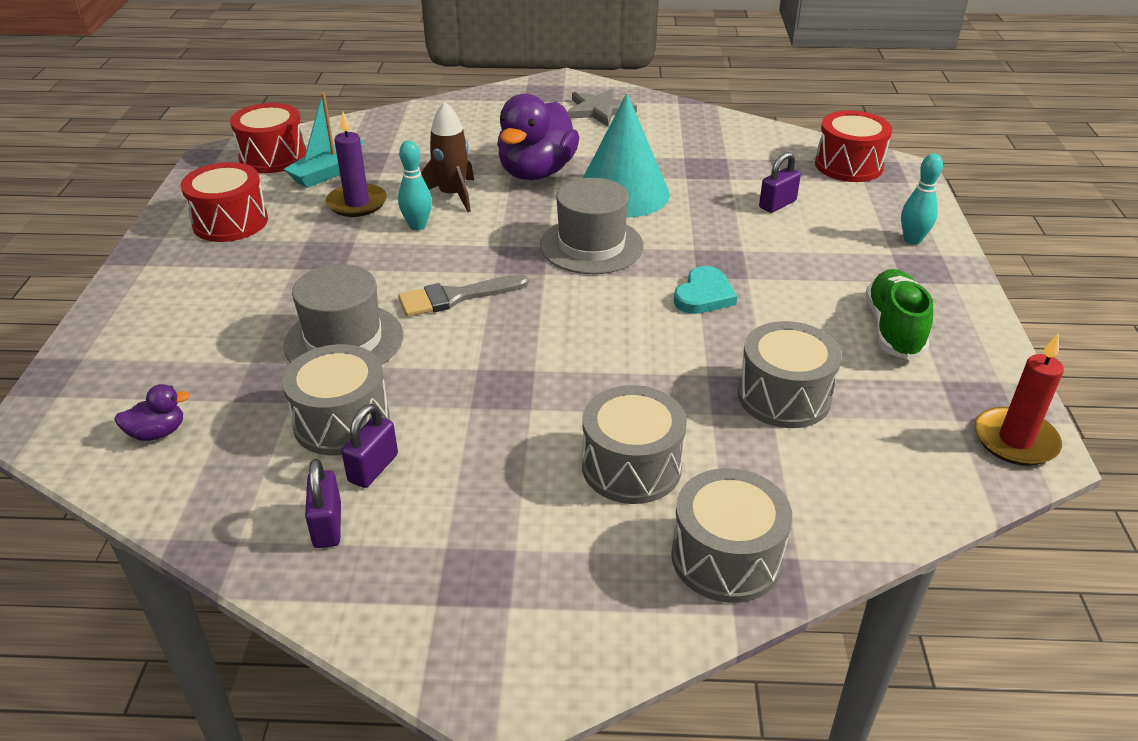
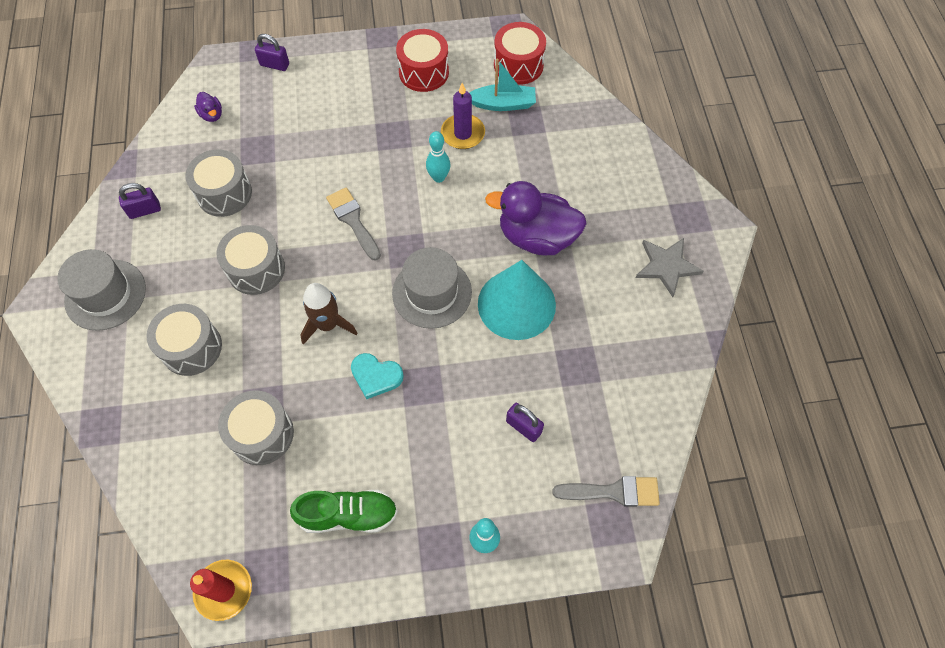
camera: 80 degrees right, 25 degrees up
(328, 173) = (503, 104): turquoise boat -> turquoise boat turned 150 degrees clockwise
(344, 340) = (300, 173): grey hat -> grey hat (105, 294)
(373, 468) = (187, 219): purple padlock -> purple padlock (274, 65)
(452, 195) = (487, 188): brown rocket -> brown rocket (328, 325)
(726, 557) = (120, 404): grey drum -> grey drum (256, 269)
(848, 165) = (613, 492): red drum -> grey brush

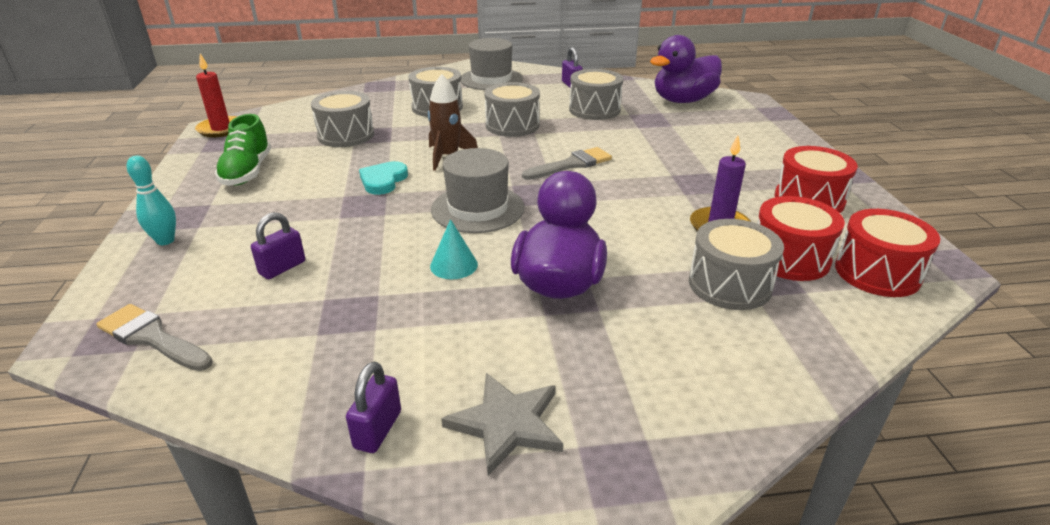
camera: 90 degrees right, 30 degrees down
(212, 115) = (683, 100): purple duck -> purple duck, size x2.33
(274, 65) = (762, 121): purple padlock -> purple padlock (378, 429)
(439, 177) = (642, 211): turquoise bowling pin -> none
(503, 104) = (789, 258): turquoise boat -> red drum
(516, 304) = (454, 265): turquoise cone -> turquoise cone, size x0.46
(534, 142) = (729, 284): none -> grey drum
(613, 492) = (152, 338): grey brush -> grey brush turned 120 degrees clockwise

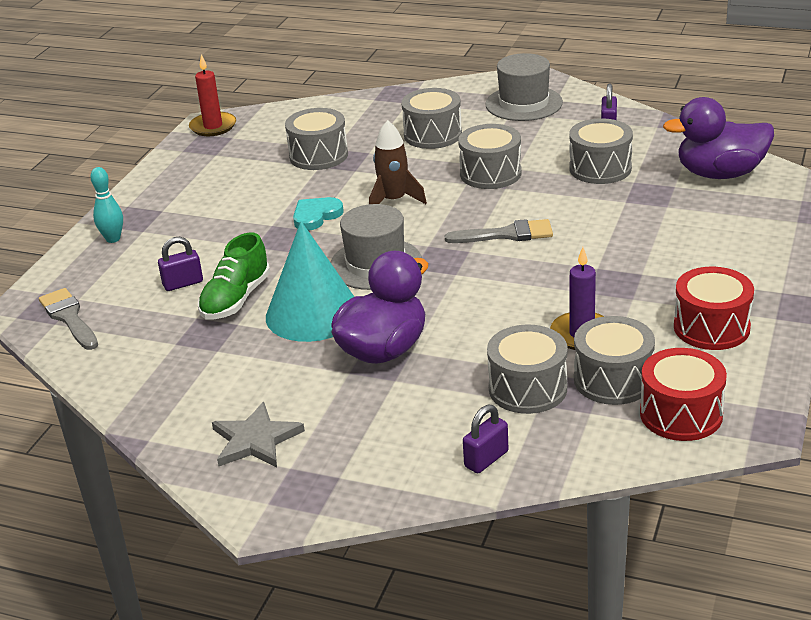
camera: 30 degrees right, 0 degrees up
(247, 172) = (208, 182): green shoe -> green shoe (236, 299)
(378, 429) = (172, 419): purple padlock -> purple padlock (486, 459)
(454, 265) = (313, 313): turquoise cone -> turquoise cone, size x2.19
(789, 258) = (613, 380): red drum -> grey drum

